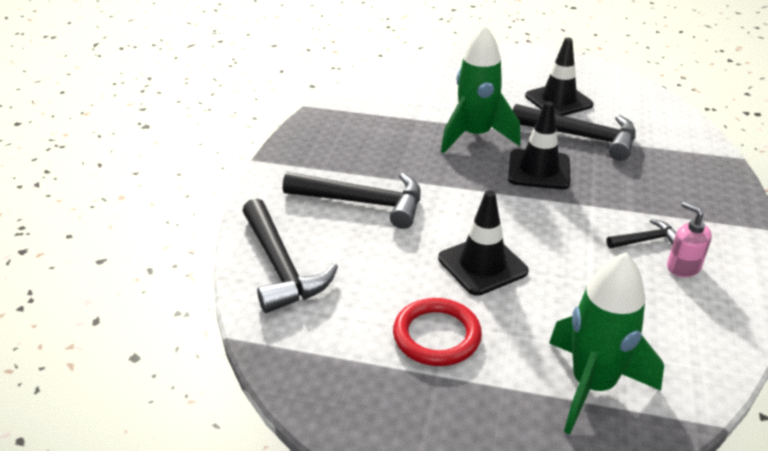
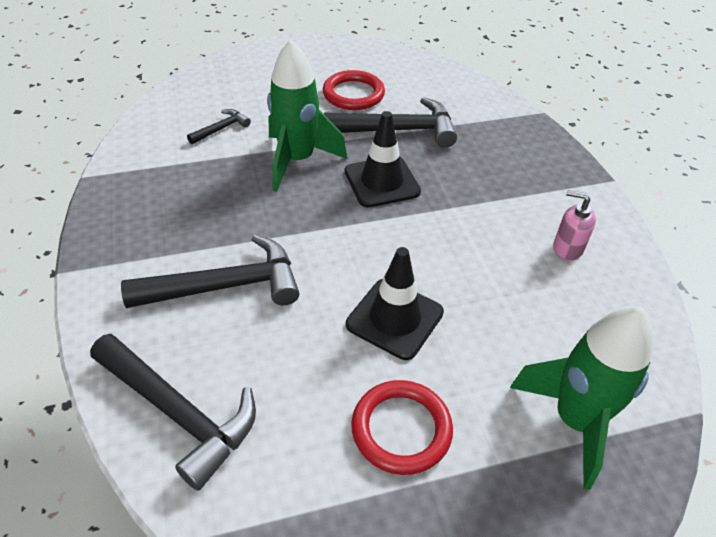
camera: 30 degrees left, 10 degrees up
(558, 101) = (353, 94): black traffic cone -> red ring
(646, 240) = (520, 230): black hammer -> black hammer (221, 128)

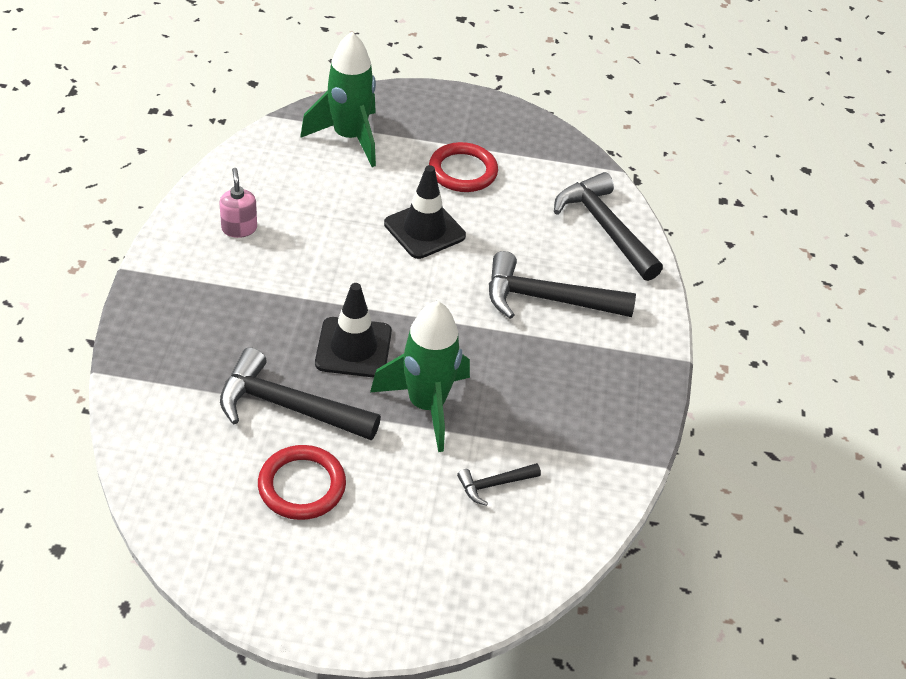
camera: 160 degrees left, 0 degrees up
(567, 248) = (239, 228): pink soap dispenser -> pink soap dispenser turned 150 degrees counterclockwise

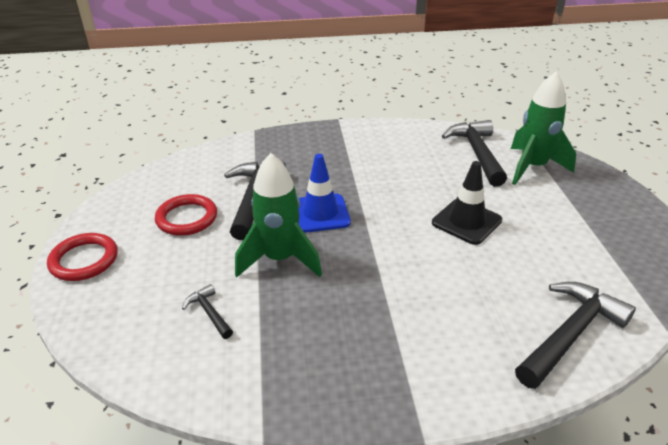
camera: 80 degrees right, 10 degrees down
(239, 228) = (401, 146): pink soap dispenser -> none
(353, 348) = (320, 213): black traffic cone -> blue traffic cone
(463, 171) = (554, 228): red ring -> red ring (84, 260)
(546, 299) = (439, 307): black hammer -> black hammer (477, 153)

